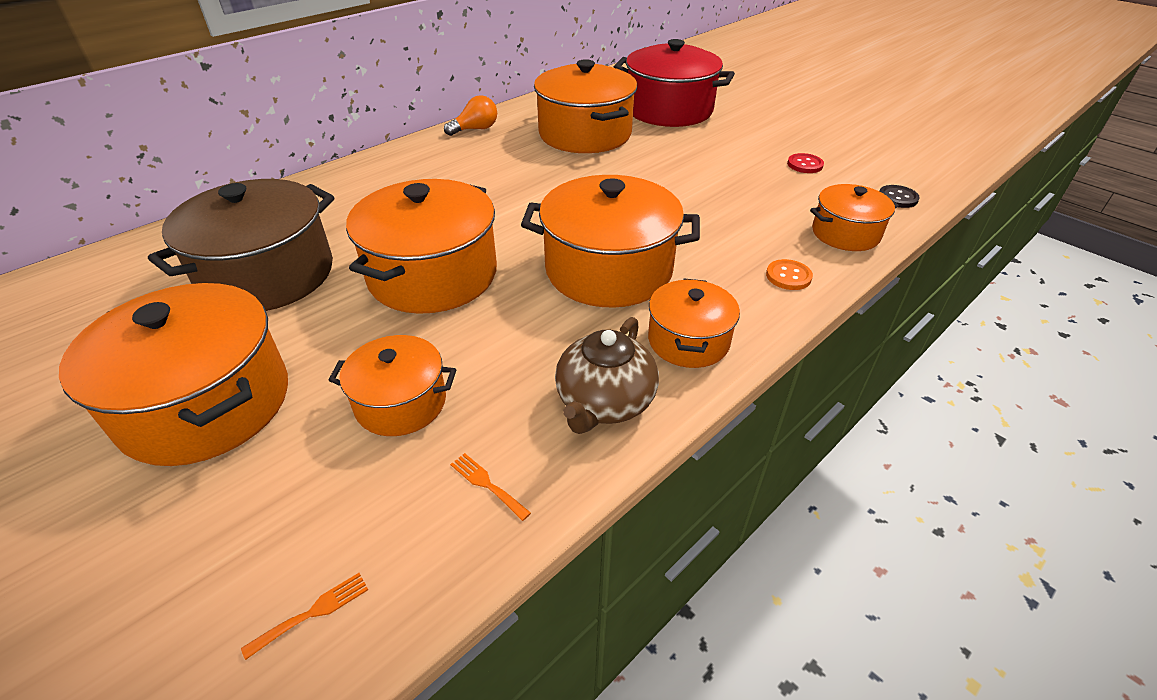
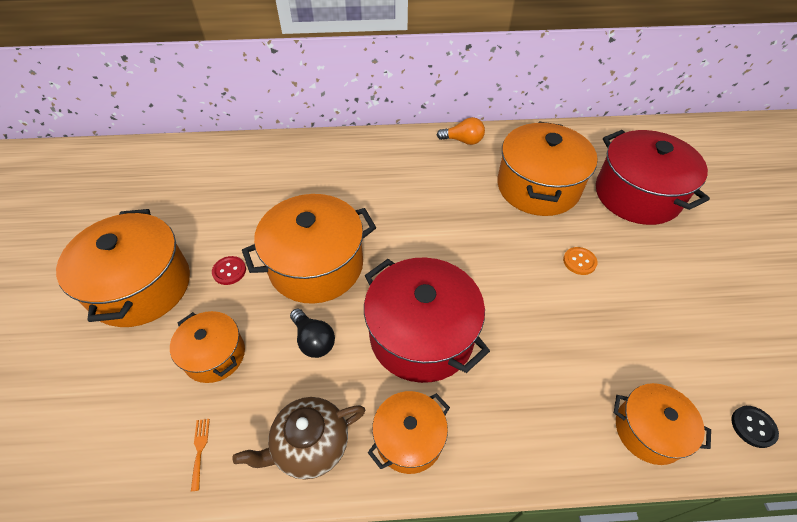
camera: 40 degrees right, 10 degrees up
(268, 275) = (239, 208): brown pot -> none
(313, 612) = (72, 459): orange fork -> none
(505, 329) = (313, 340): none -> black light bulb
(608, 270) = (421, 335): orange pot -> red pot
(788, 276) = (546, 437): orange button -> orange button (579, 261)
(805, 165) = (699, 329): red button -> red button (229, 271)

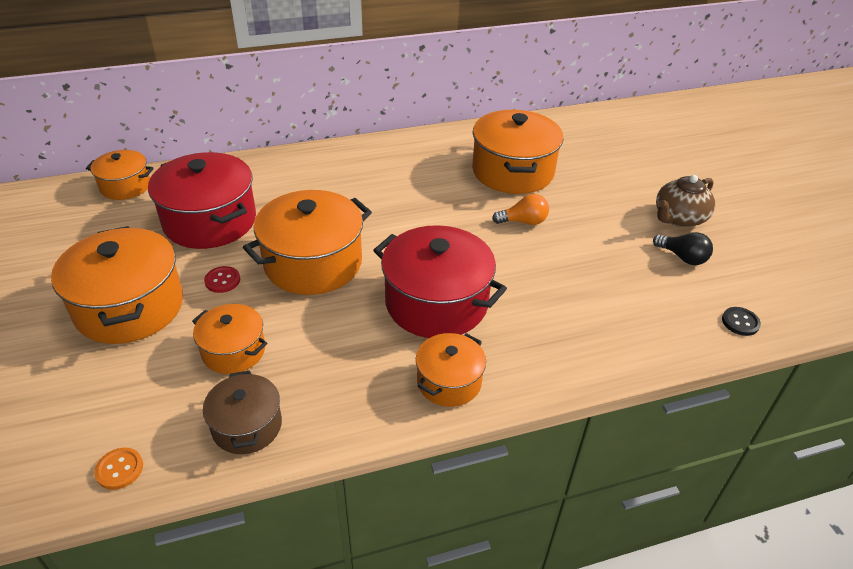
camera: 15 degrees left, 10 degrees down
(200, 449) = (247, 426): orange fork -> brown pot
(309, 445) = (356, 403): brown teapot -> brown teapot (678, 218)
(313, 340) = (331, 323): black light bulb -> black light bulb (682, 257)
(463, 141) = (429, 141): orange light bulb -> orange light bulb (523, 222)
(579, 261) = (566, 225): orange button -> orange button (119, 469)
(637, 195) = (605, 167): red pot -> red pot (210, 221)
(648, 430) = (657, 339): orange pot -> orange pot (125, 186)

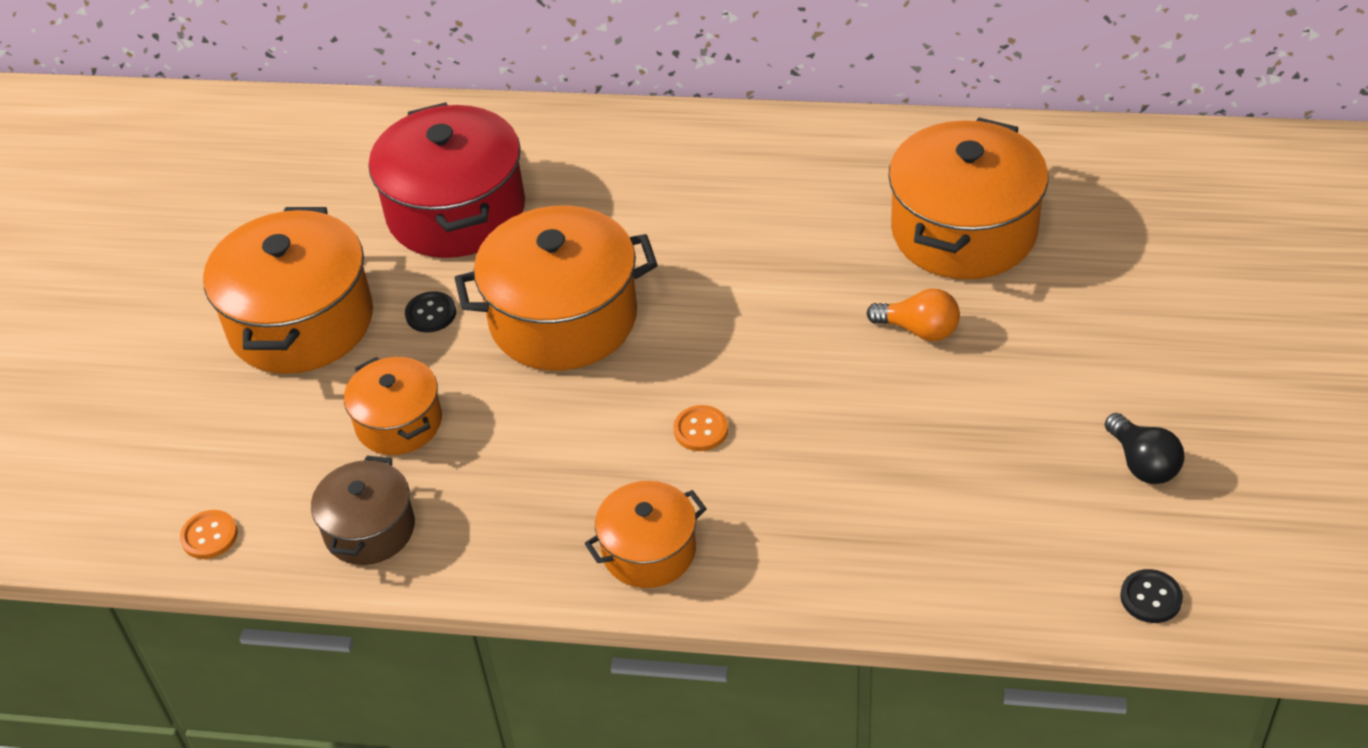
camera: 30 degrees right, 5 degrees up
(125, 186) = (368, 123): orange pot -> none
(222, 280) = (431, 313): red button -> black button
(436, 303) = (701, 430): red pot -> orange button
(678, 218) = (1193, 391): brown teapot -> none

